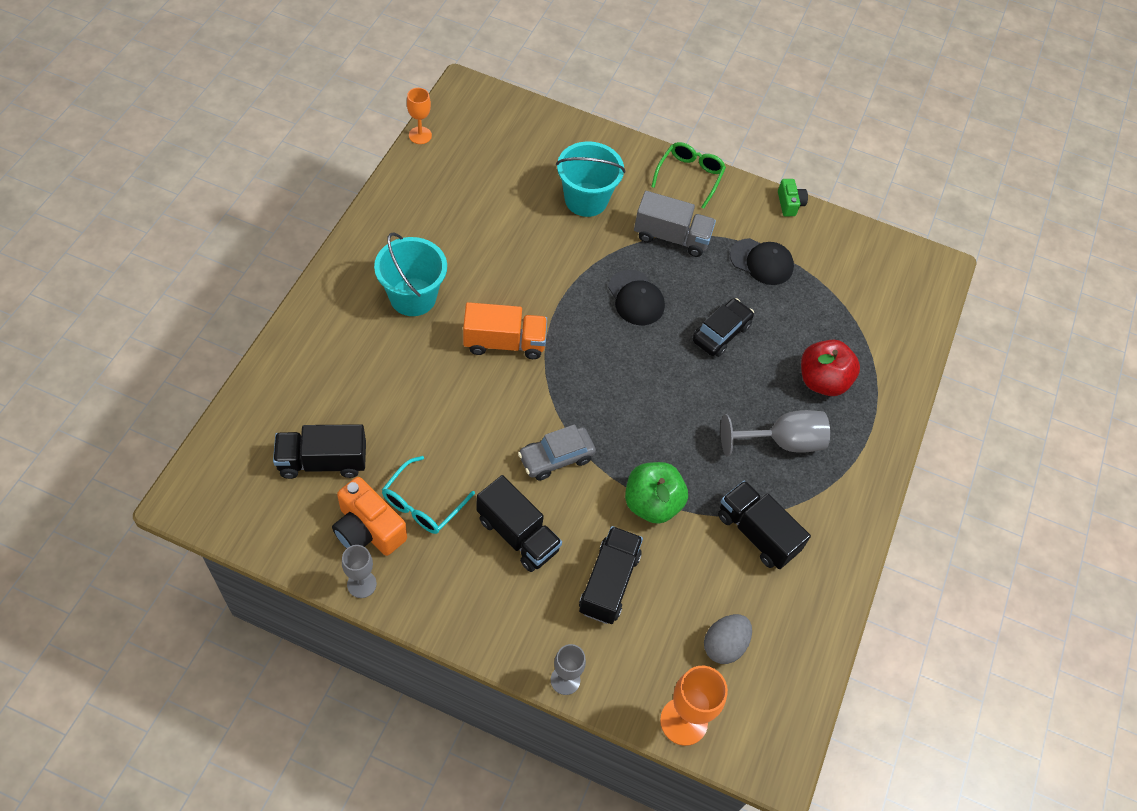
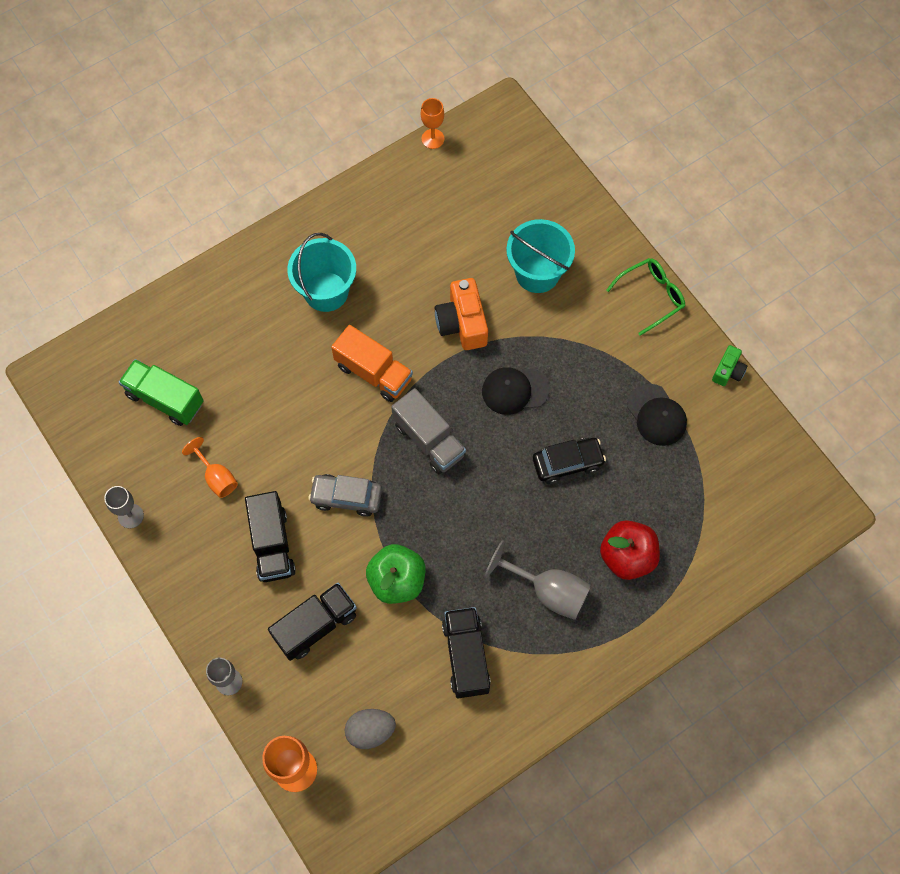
camera: 40 degrees right, 10 degrees up
(323, 461) = (165, 399): black truck -> green truck
(368, 529) = (163, 474): orange camera -> orange camera (462, 323)
(422, 504) = (216, 477): turquoise glasses -> orange goblet
(636, 298) = (515, 390): black cap -> black cap turned 75 degrees clockwise
(671, 237) = (589, 348): grey truck -> grey truck (429, 440)

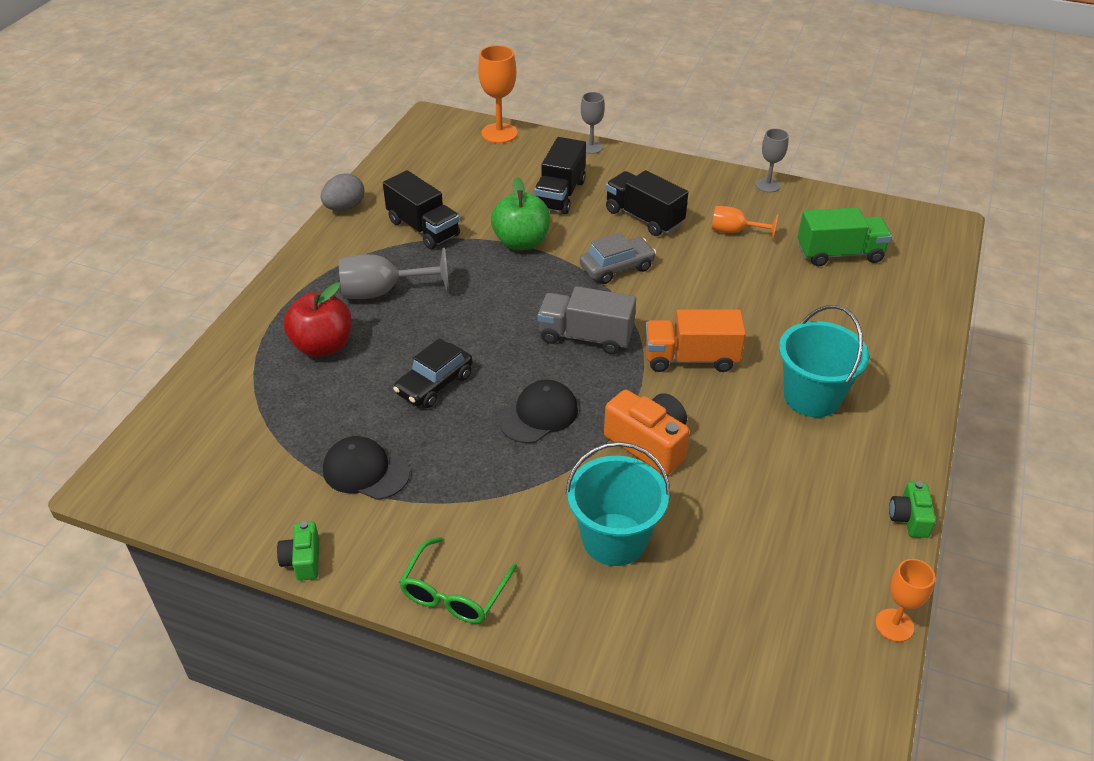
camera: 145 degrees right, 25 degrees down
(360, 183) = (909, 518): none -> green camera
(370, 731) = (463, 167): grey egg -> grey egg (345, 207)

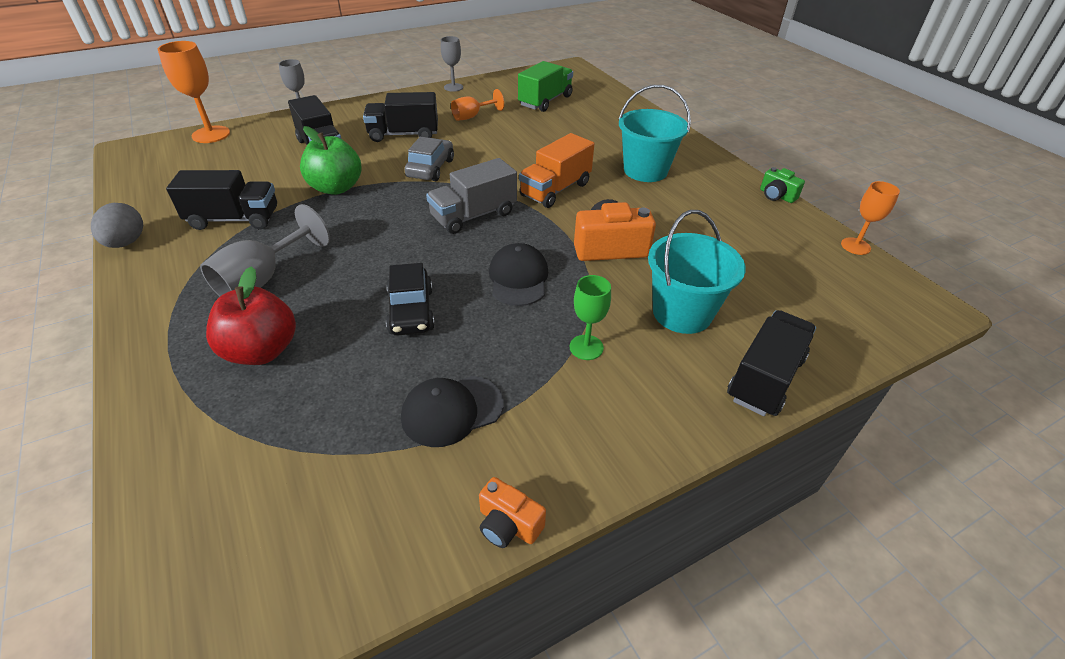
camera: 50 degrees left, 0 degrees up
(303, 560) = (508, 524): green camera -> orange camera
(454, 593) = (653, 432): green glasses -> none
(503, 503) = (586, 347): none -> green goblet
(589, 636) = (765, 378): none -> black truck

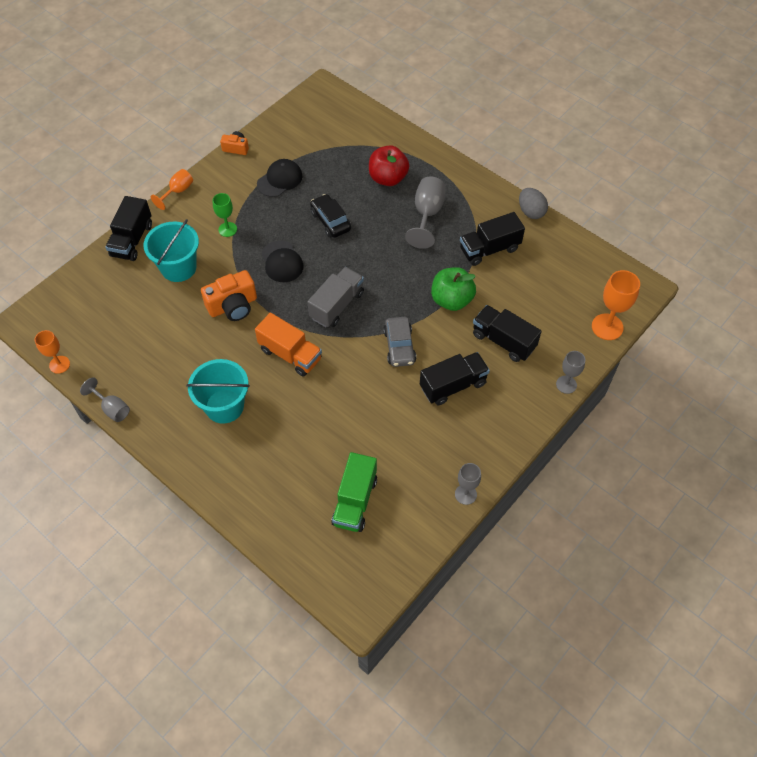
camera: 160 degrees right, 15 degrees up
(472, 116) = (411, 440): orange goblet -> orange goblet (177, 191)
(555, 190) = (290, 354): orange truck -> orange truck turned 105 degrees clockwise
(776, 196) = (112, 408): green camera -> grey goblet

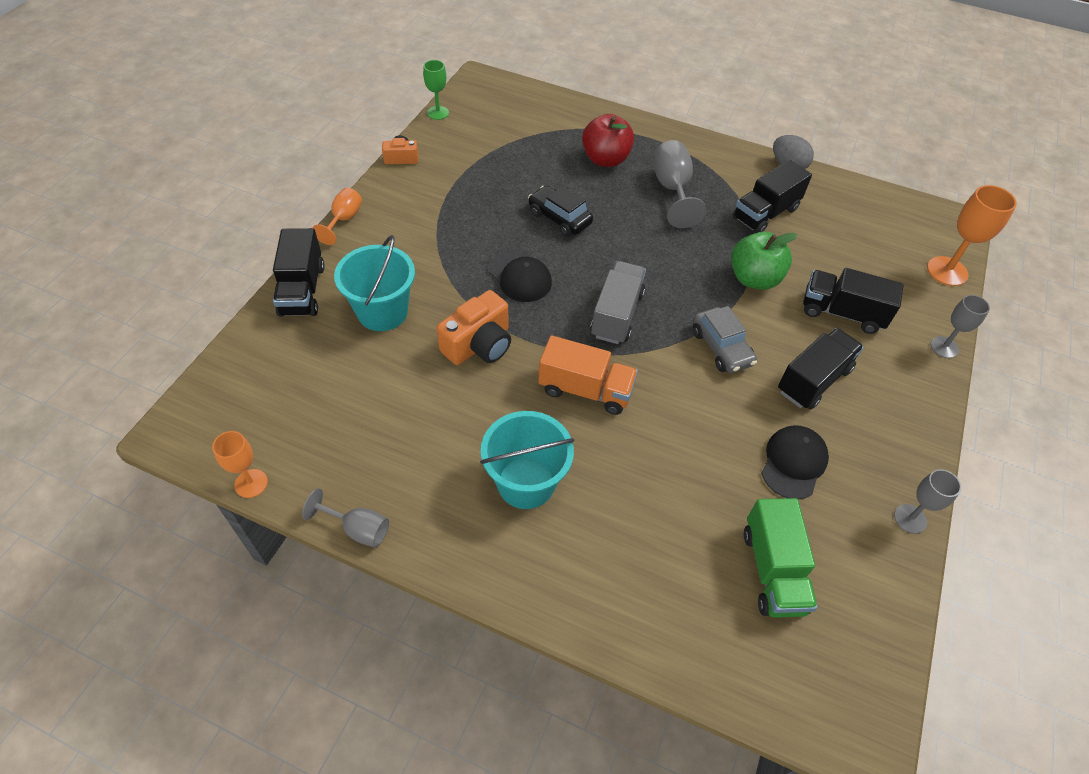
camera: 20 degrees left, 5 degrees down
(227, 229) = (430, 252): green goblet -> green goblet (438, 113)
(280, 180) = (473, 183): black cap -> black cap (793, 463)

